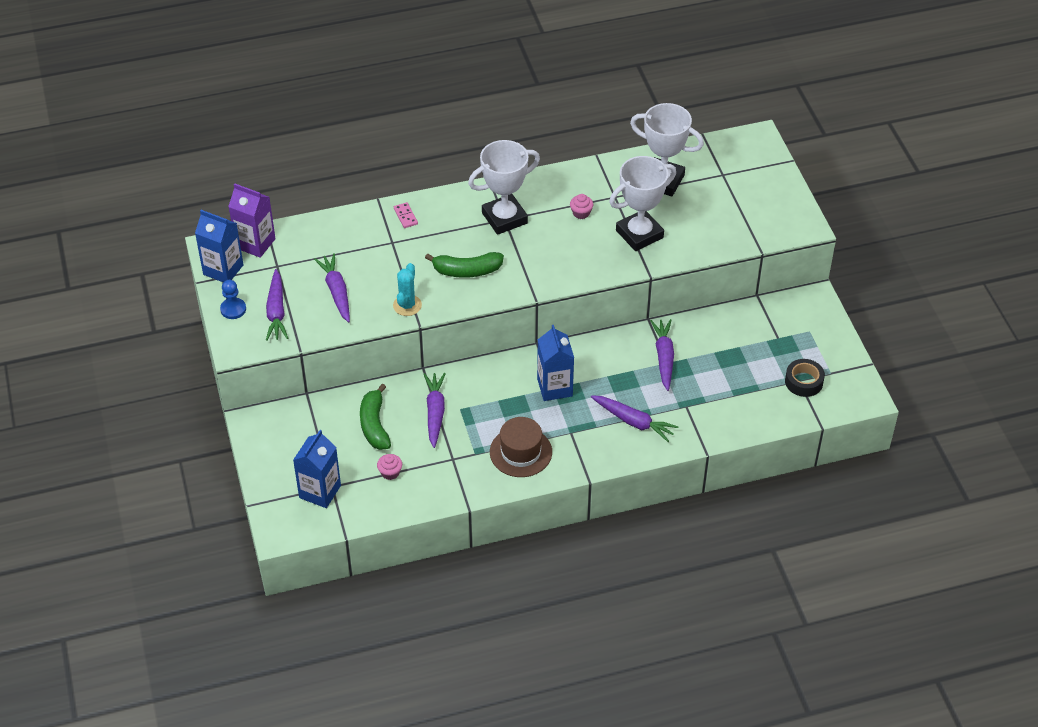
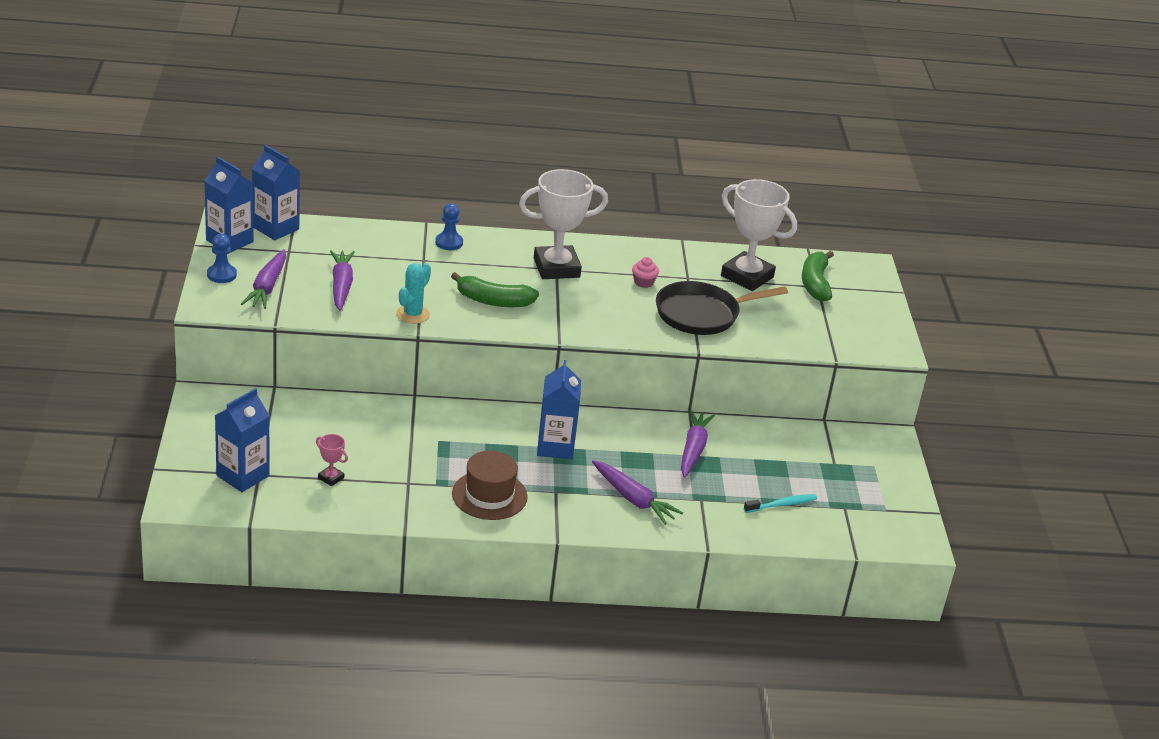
camera: 10 degrees right, 15 degrees down
(255, 243) = (276, 228): purple carton -> blue carton
(374, 425) = (335, 431): green banana -> green banana (815, 283)
(390, 472) = (331, 478): pink cupcake -> pink trophy
(405, 216) = (449, 243): pink domino -> blue pawn
(435, 412) = (408, 437): purple carrot -> none
(639, 234) = (701, 314): white trophy -> black pan
(750, 392) = (782, 505): none -> turquoise toothbrush
(804, 382) = (850, 510): black tape -> none

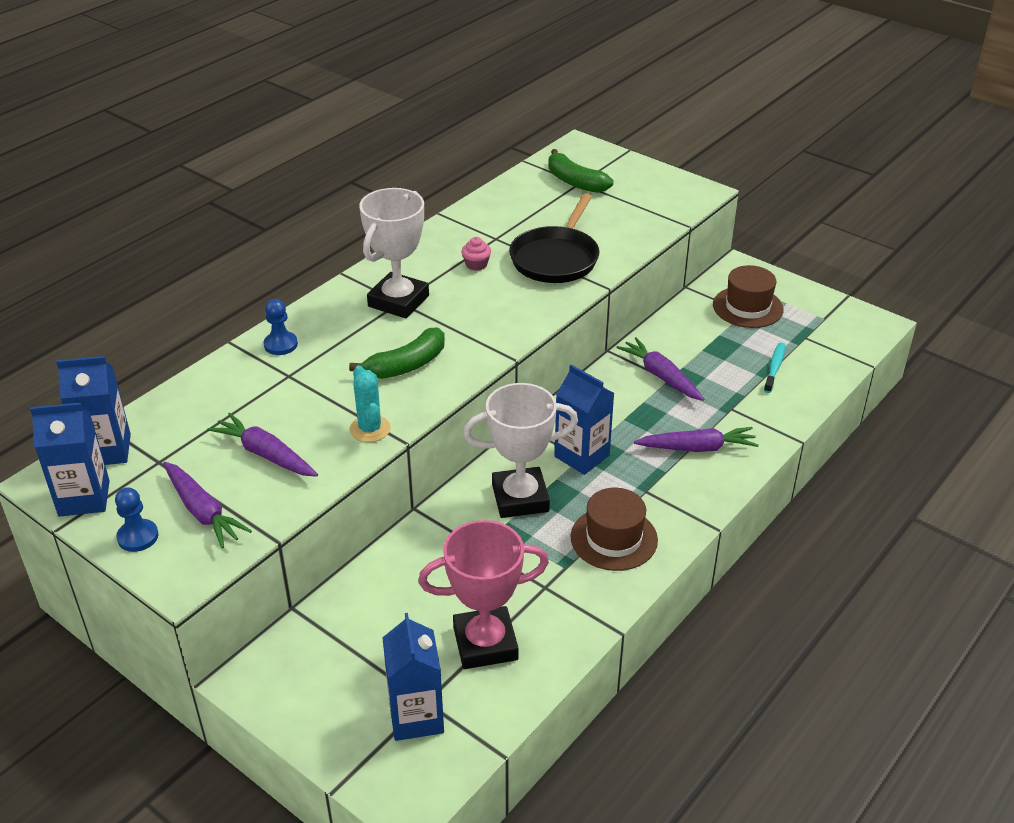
camera: 45 degrees left, 5 degrees up
(331, 478) = (485, 643): pink trophy -> pink trophy, size x2.36
(747, 276) = (528, 208): white trophy -> white trophy (520, 498)
(842, 462) = (747, 307): none -> brown hat

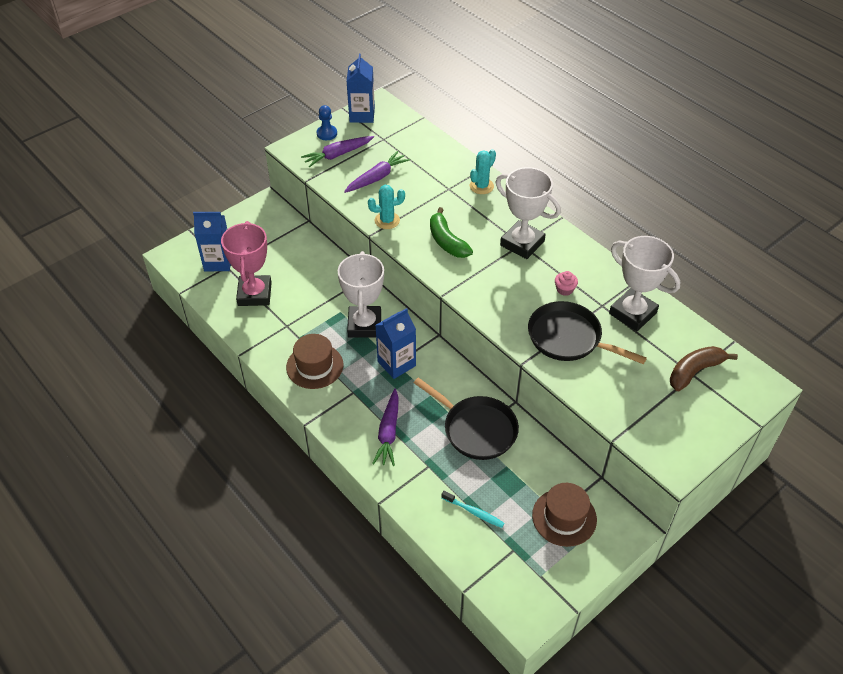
camera: 100 degrees right, 10 degrees up
(106, 450) = (398, 121): blue carton -> none
(281, 344) = (481, 186): blue pawn -> turquoise cactus
(502, 218) = (632, 313): none -> white trophy
(575, 181) = (695, 371): green banana -> brown banana
(661, 376) = (476, 429): purple carrot -> black pan

